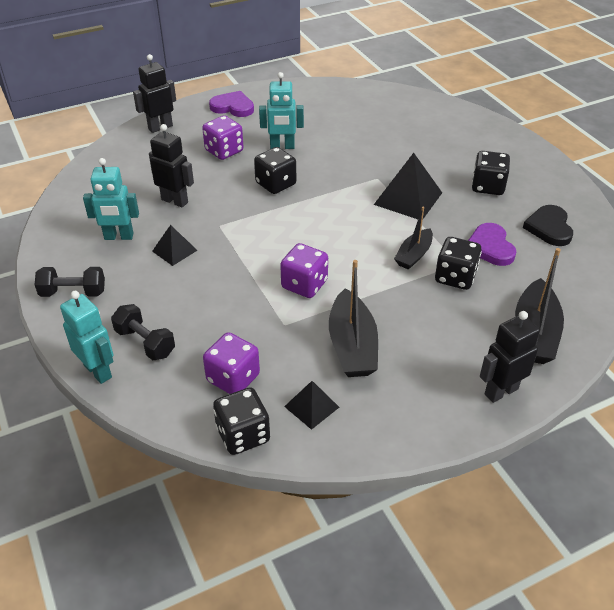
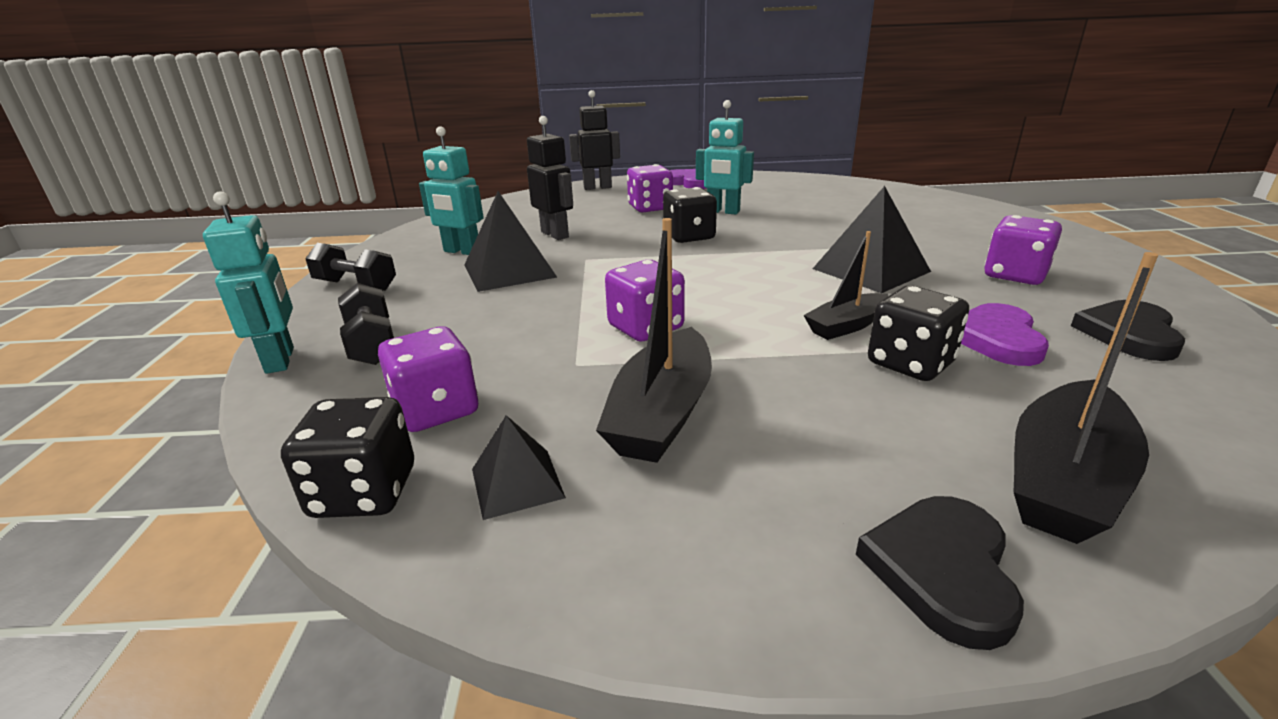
camera: 25 degrees right, 15 degrees down
(174, 250) = (509, 270): black pyramid -> black pyramid, size x1.75
(487, 186) = (1015, 275): black dice -> purple dice
(501, 391) = (942, 570): black robot -> black heart

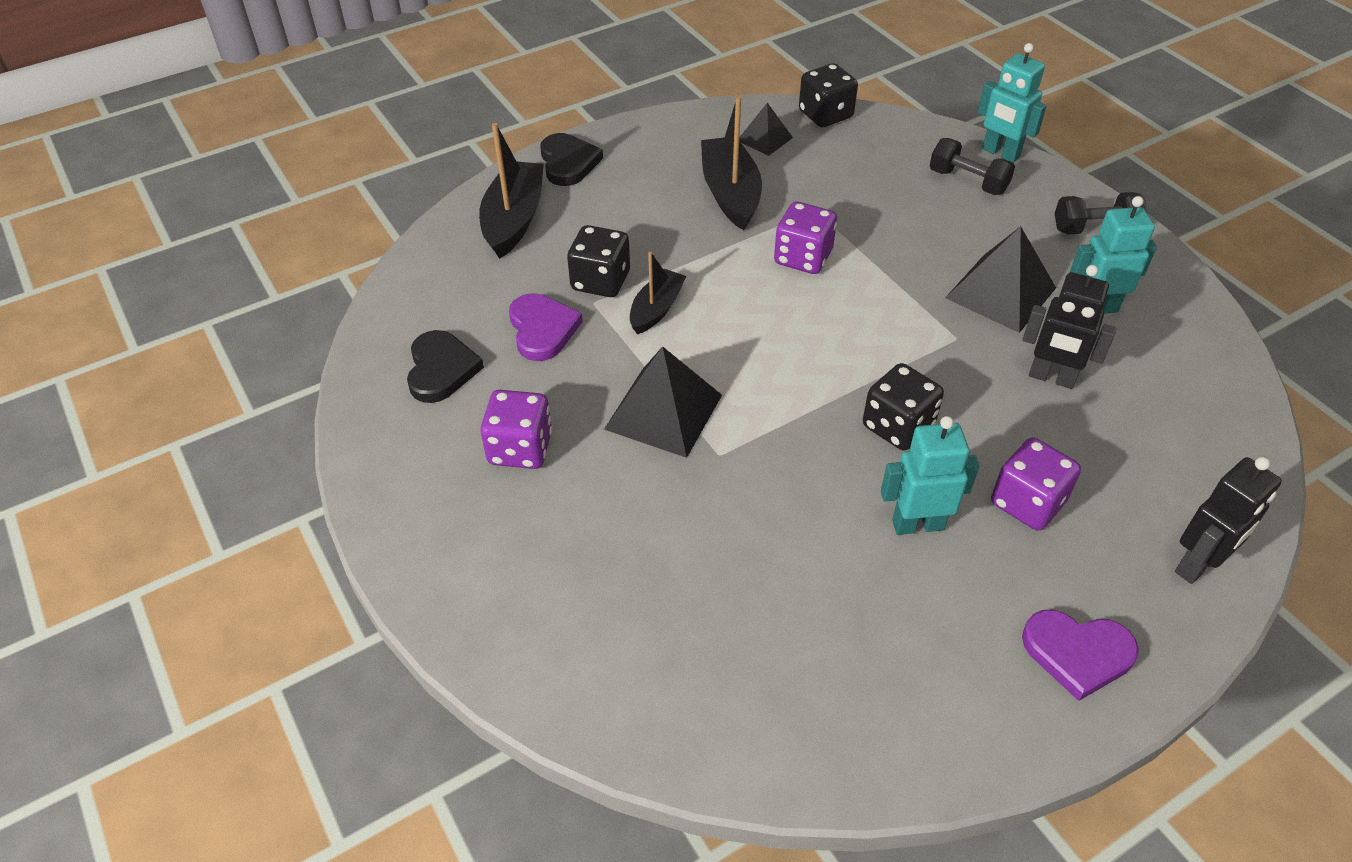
camera: 150 degrees right, 20 degrees up
(436, 410) = (853, 156): purple dice -> none

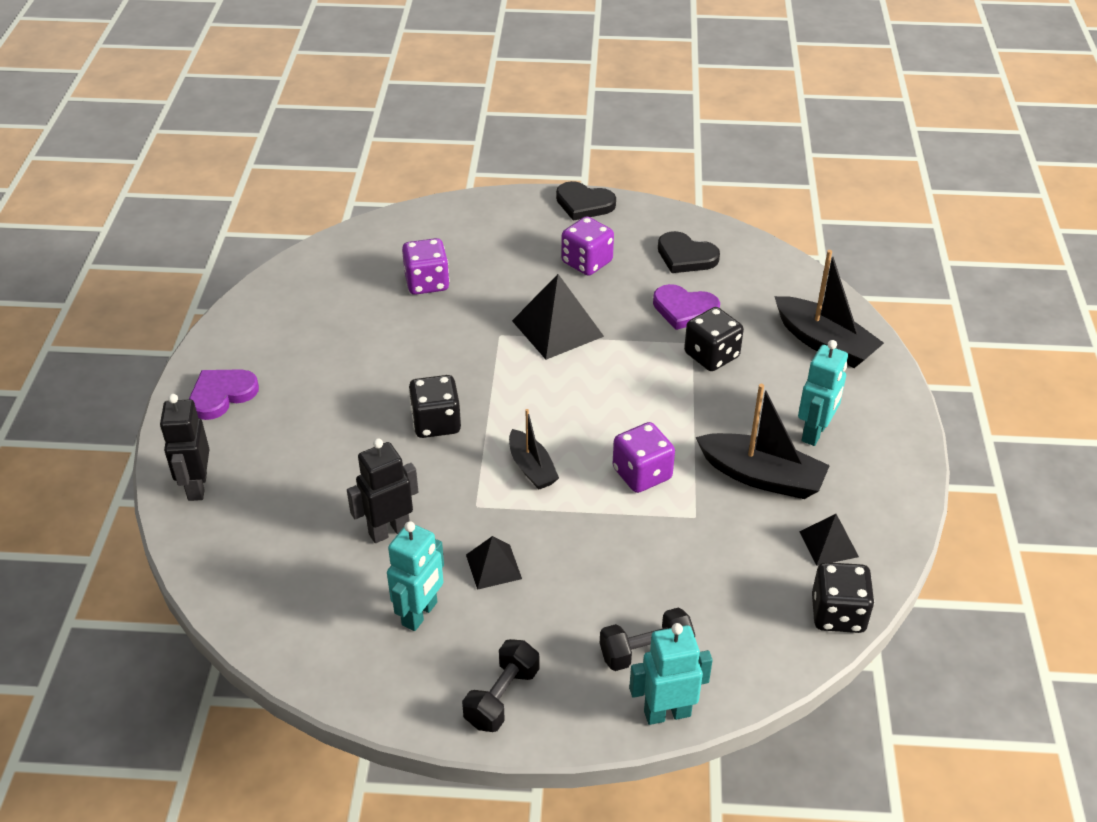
camera: 125 degrees right, 5 degrees down
(568, 162) = (883, 402): black heart -> black heart (584, 204)
(656, 309) = (656, 368): black boat -> black boat (531, 468)
(917, 524) = (362, 386): turquoise robot -> turquoise robot (815, 432)
(1000, 293) = (493, 566): black pyramid -> black pyramid, size x0.57
(1027, 502) = (320, 443): purple dice -> purple dice (427, 283)

